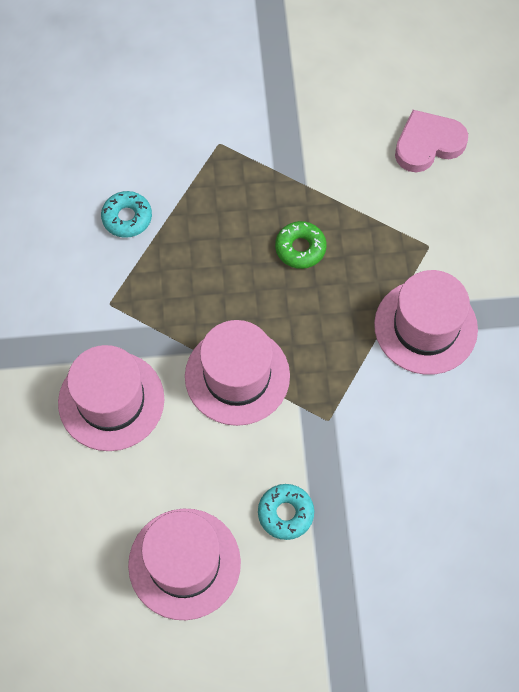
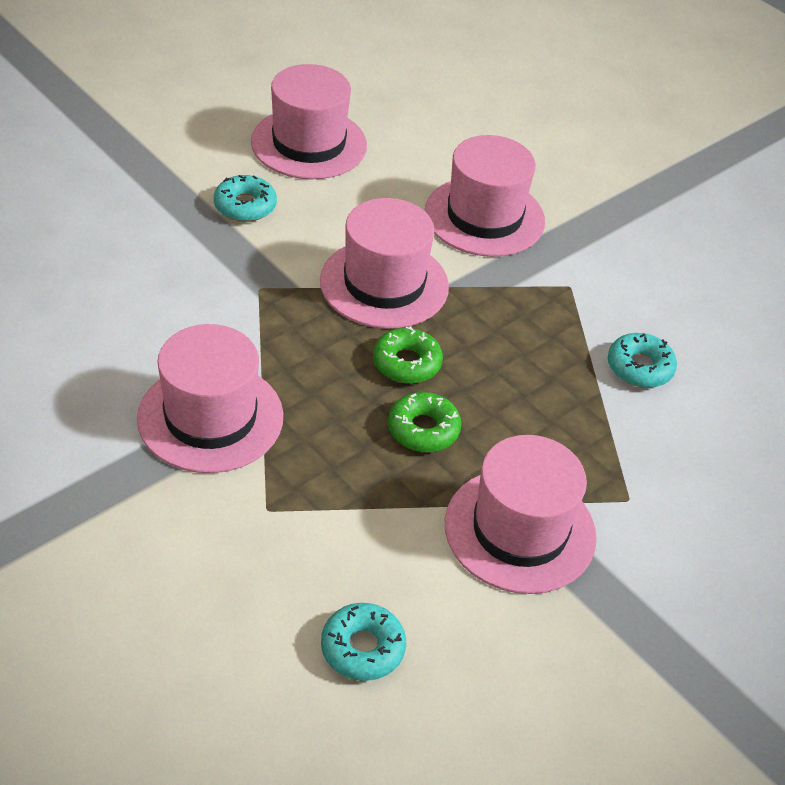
camera: 140 degrees right, 20 degrees down
(273, 301) = (406, 363): none -> green donut
(296, 159) = (520, 530): none -> pink hat
(428, 144) = (362, 648): pink heart -> turquoise donut

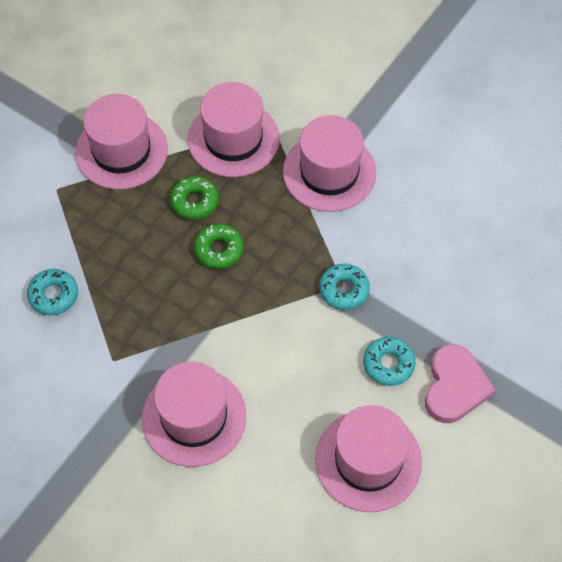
camera: 170 degrees right, 15 degrees up
(182, 171) = (454, 387): none -> pink heart
(362, 648) = (194, 65): turquoise donut -> turquoise donut (344, 290)
(384, 284) = (255, 316): pink hat -> pink hat (233, 139)

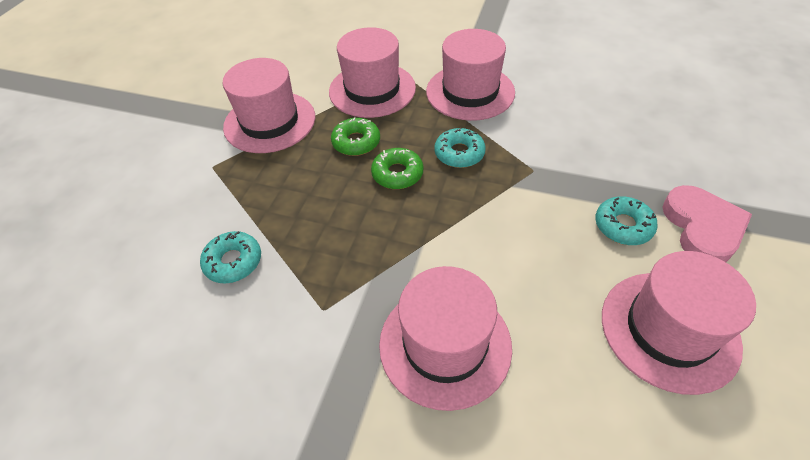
camera: 15 degrees left, 10 degrees down
(344, 290) = (537, 174): turquoise donut -> turquoise donut (459, 153)

